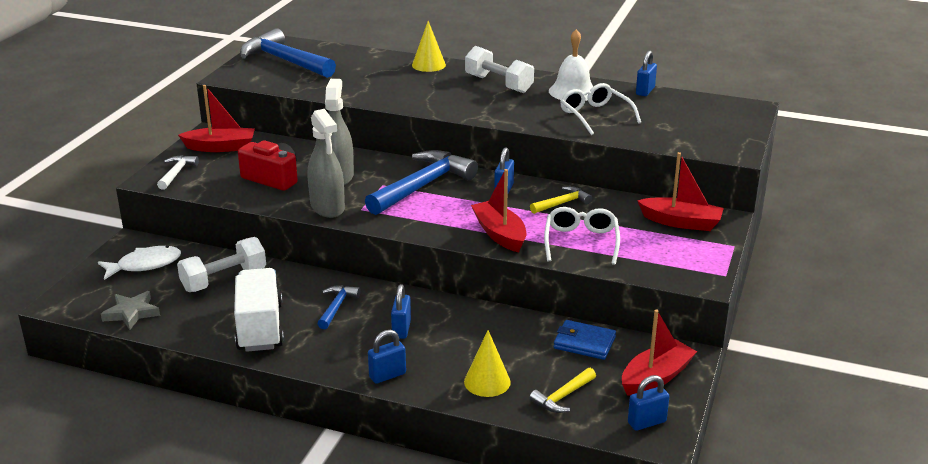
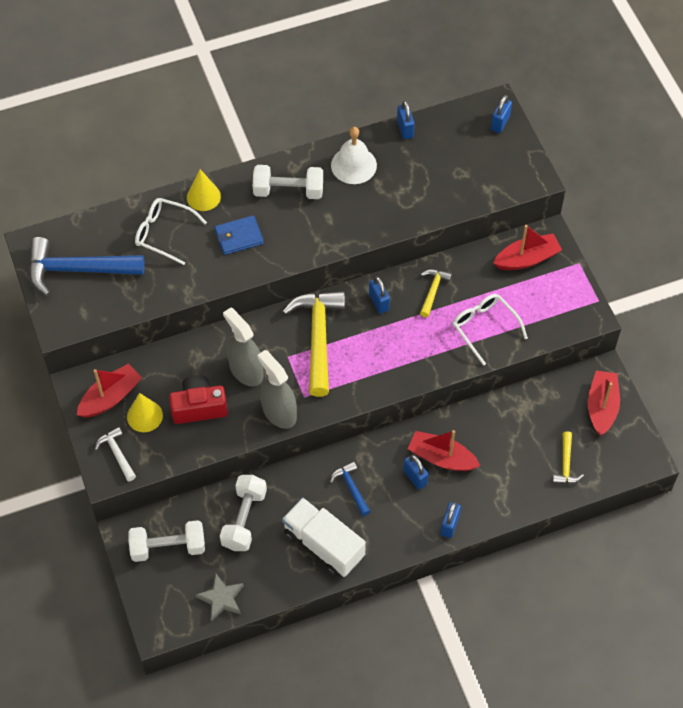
camera: 40 degrees left, 30 degrees up
(145, 265) = (168, 547): white fish -> white dumbbell
(327, 207) = (279, 412): grey spray bottle -> grey spray bottle turned 150 degrees counterclockwise
(423, 186) = (318, 337): blue hammer -> yellow hammer
(487, 382) = (512, 485): yellow cone -> yellow cone (144, 416)
(500, 234) = (426, 357): red boat -> red boat (441, 458)
(584, 343) = (535, 405): blue wallet -> blue wallet (239, 237)
(595, 116) = (401, 191): white glasses -> white glasses (164, 233)
(646, 422) = (628, 450): blue padlock -> blue padlock (500, 123)

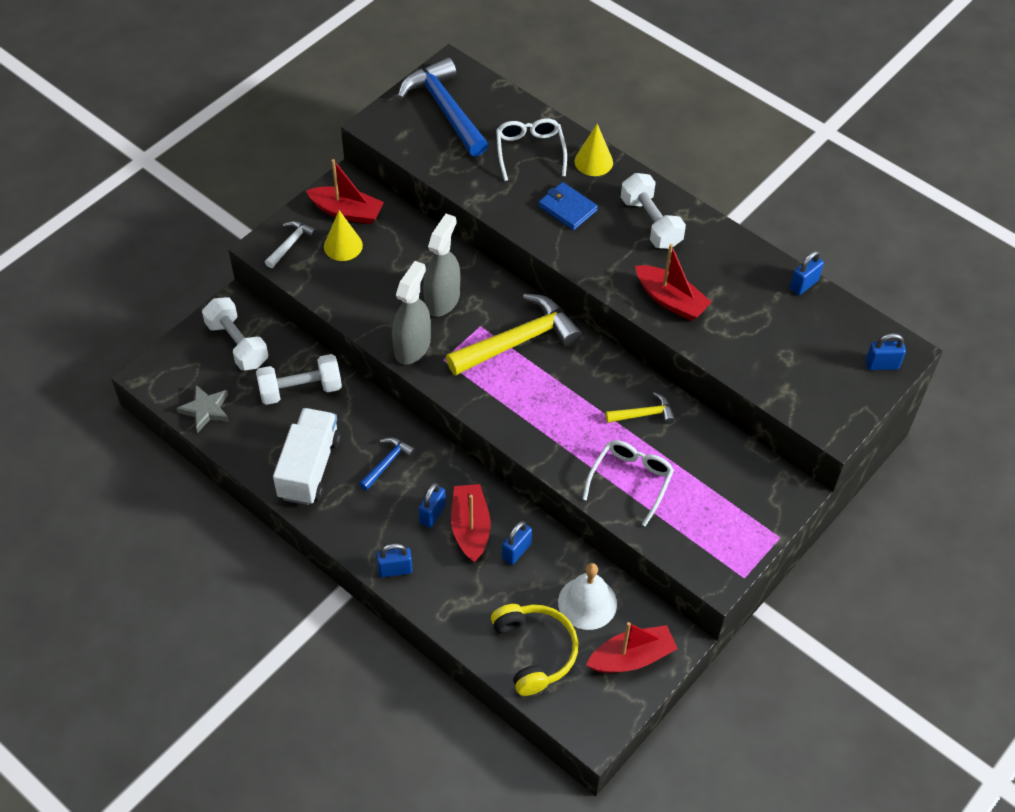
camera: 60 degrees right, 5 degrees down
(199, 407) = (378, 282): red camera -> none
(353, 165) = (723, 261): white bell -> white bell (587, 603)
(379, 302) = (596, 373): blue padlock -> blue padlock (516, 551)
(527, 259) = (747, 484): red boat -> red boat (670, 300)
(566, 465) = (535, 651): yellow hammer -> yellow headphones

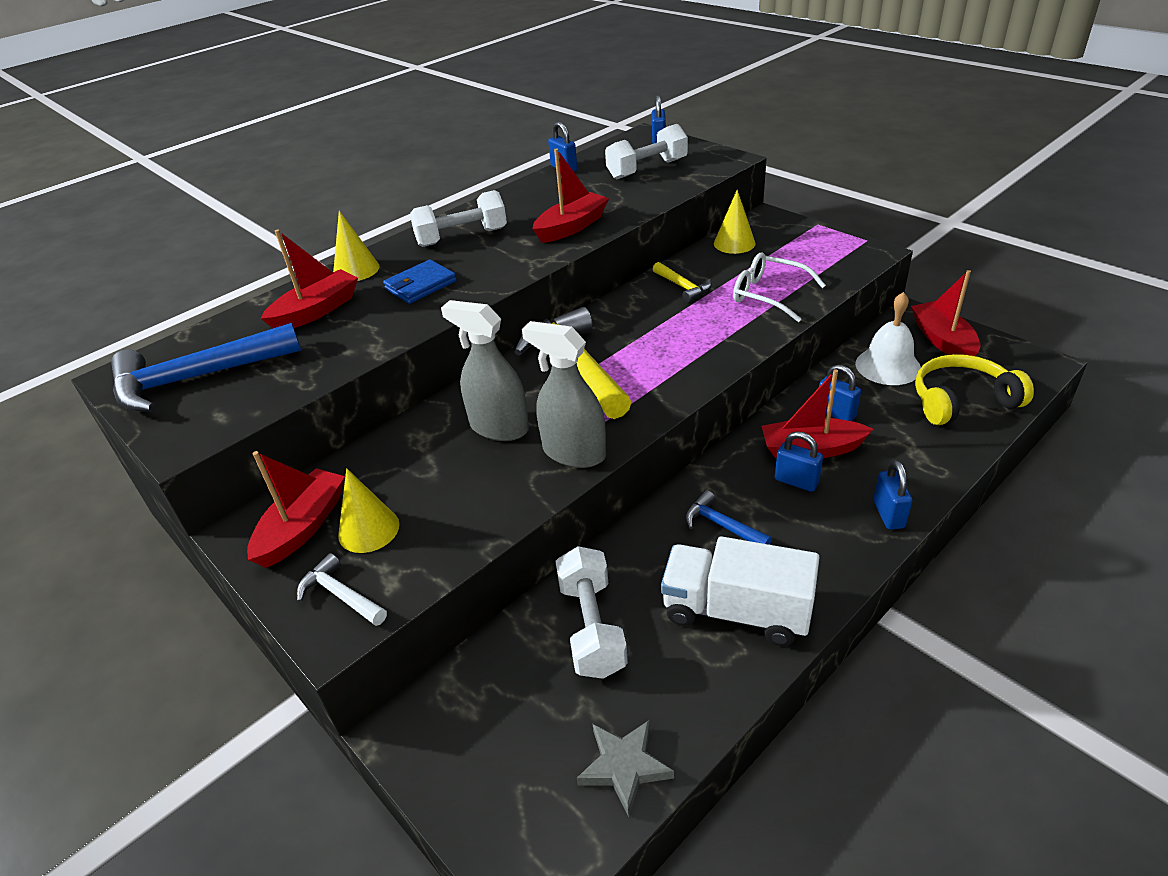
camera: 80 degrees left, 15 degrees down
(237, 344) = (487, 722): white dumbbell -> white dumbbell (647, 169)
(530, 152) = (316, 311): white glasses -> red boat
(644, 414) = (683, 287): yellow hammer -> yellow hammer turned 150 degrees clockwise
(732, 459) = (734, 243): none -> yellow cone

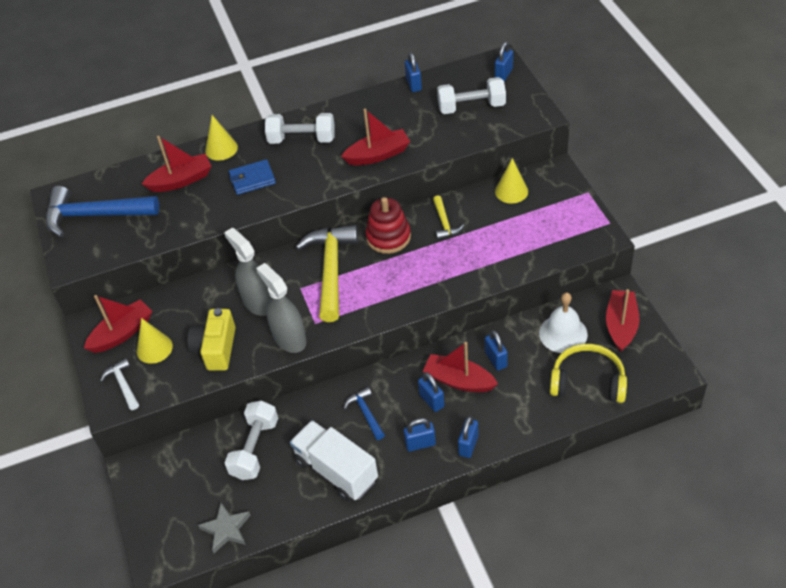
camera: 25 degrees right, 10 degrees up
(470, 499) = (216, 349): none -> yellow camera
(625, 316) = (388, 237): none -> red stacking toy
(769, 295) = (496, 252): white glasses -> none
(825, 535) = (420, 444): none -> blue padlock

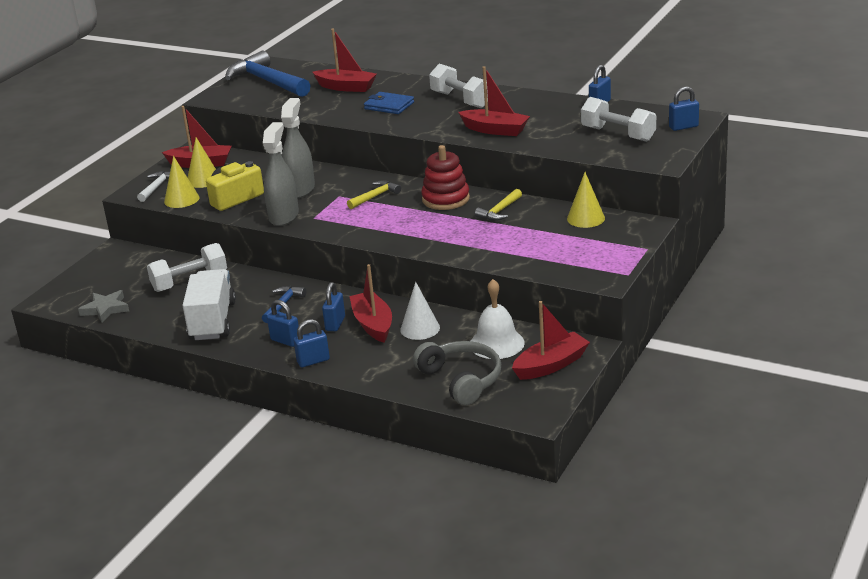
camera: 45 degrees right, 20 degrees down
(221, 149) = (400, 82): yellow cone -> yellow cone (181, 199)
(331, 269) = (375, 196): yellow hammer -> yellow hammer, size x0.49
(496, 359) = (420, 328): blue padlock -> white cone
(587, 381) = (461, 380): yellow headphones -> grey headphones

